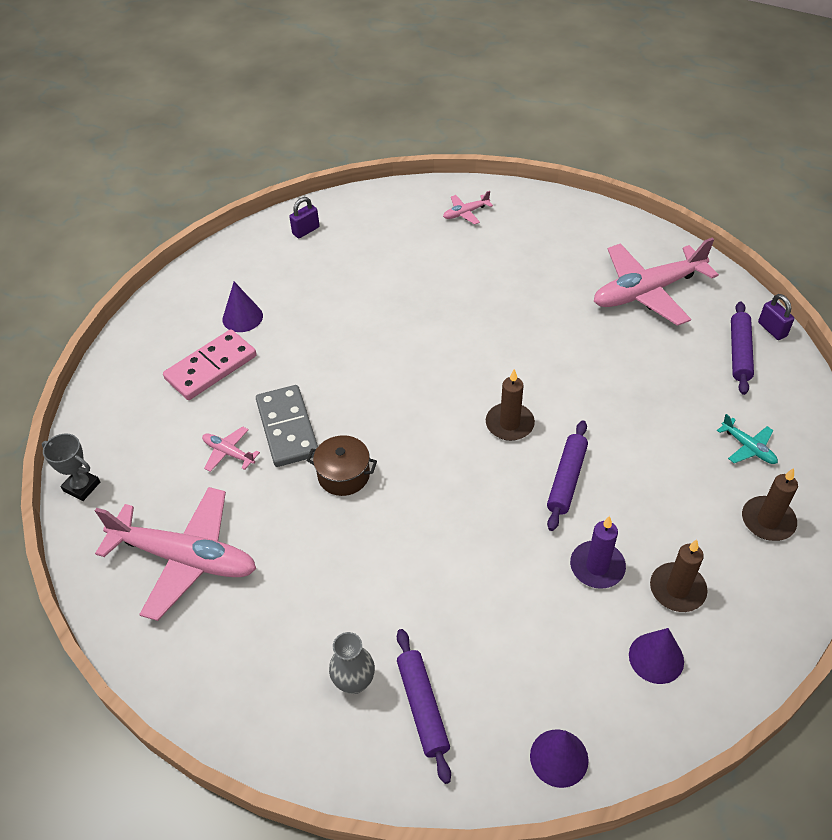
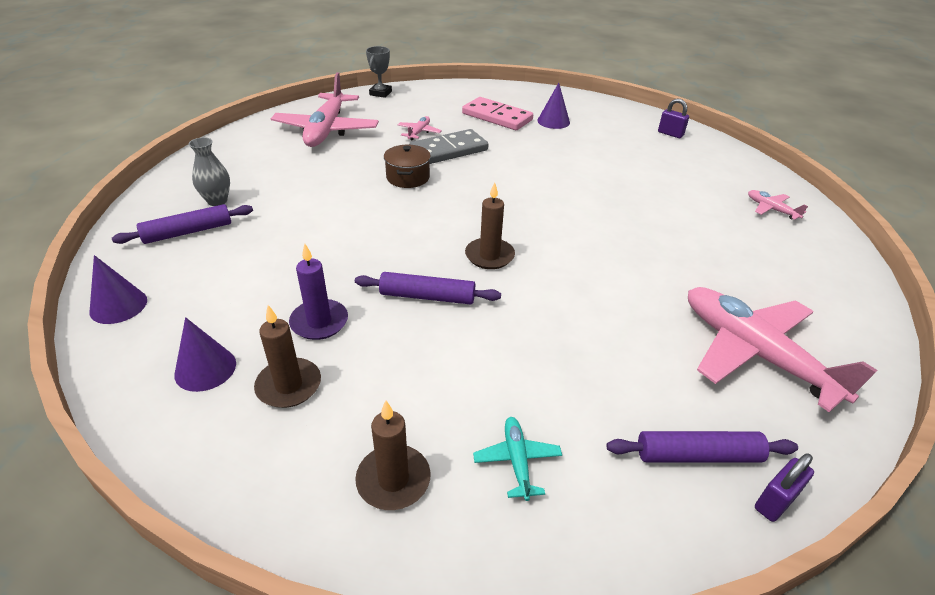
camera: 75 degrees right, 10 degrees down
(748, 447) = (517, 461): turquoise plane -> turquoise plane turned 135 degrees clockwise

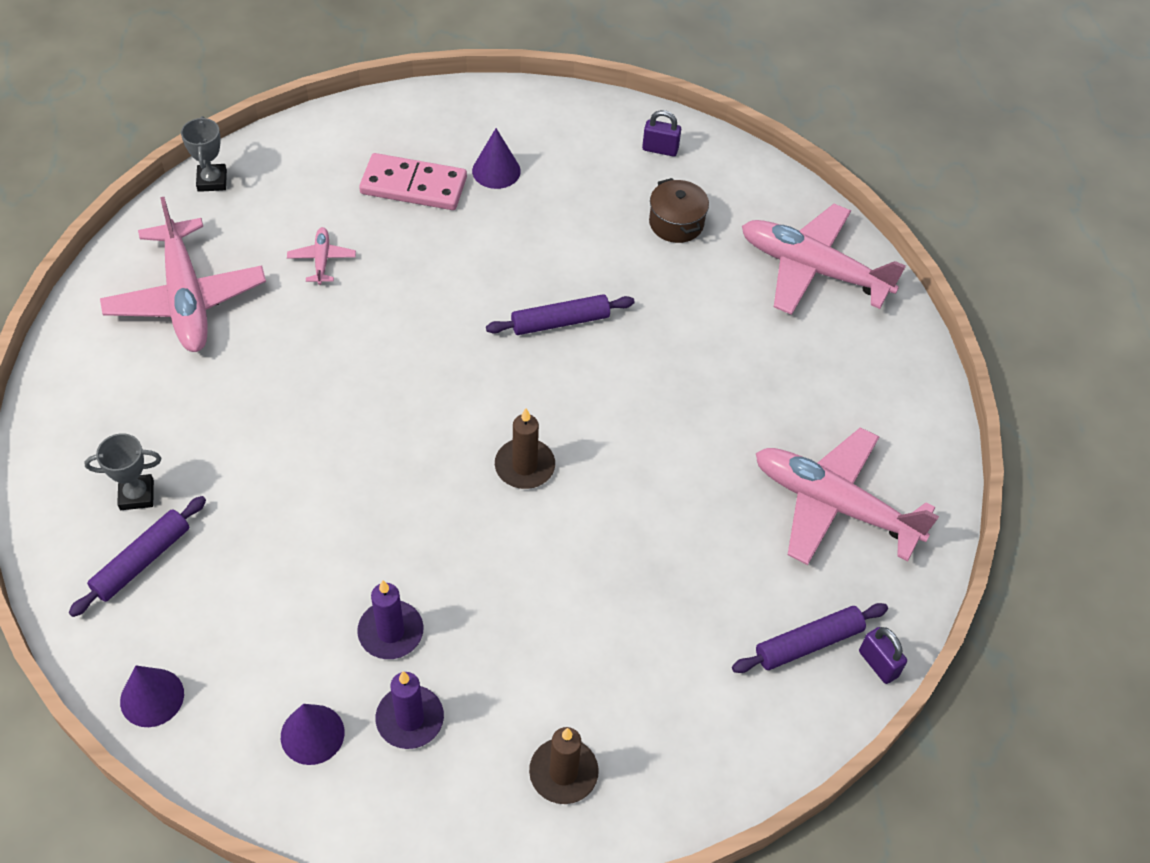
camera: 25 degrees left, 15 degrees up
(217, 201) = (137, 495): grey vase -> grey trophy
(289, 385) = (410, 719): brown candle -> purple candle
(408, 177) = (358, 362): brown pot -> brown pot (676, 223)
(427, 296) = (486, 553): purple rolling pin -> purple rolling pin (560, 322)
(448, 150) = (383, 287): grey domino -> none
(517, 461) = (660, 711): turquoise plane -> none
(771, 209) = (812, 269): pink plane -> pink plane, size x2.30
(775, 501) = (878, 664): purple padlock -> purple padlock turned 60 degrees counterclockwise

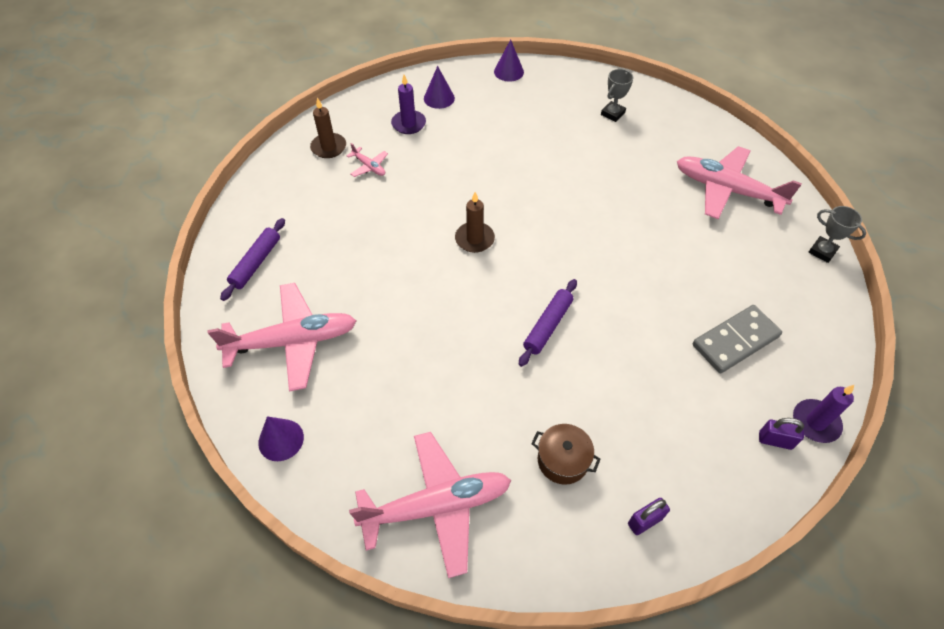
camera: 140 degrees right, 0 degrees up
(142, 561) = (575, 99): purple rolling pin -> none
(322, 260) = (706, 257): pink plane -> pink plane (369, 166)
(391, 632) = (451, 142): purple candle -> purple candle (815, 422)
(413, 186) = (735, 340): pink domino -> grey domino
(496, 171) = (711, 396): purple cone -> purple cone (281, 440)
(878, 664) = (212, 278): purple padlock -> purple padlock (775, 440)

